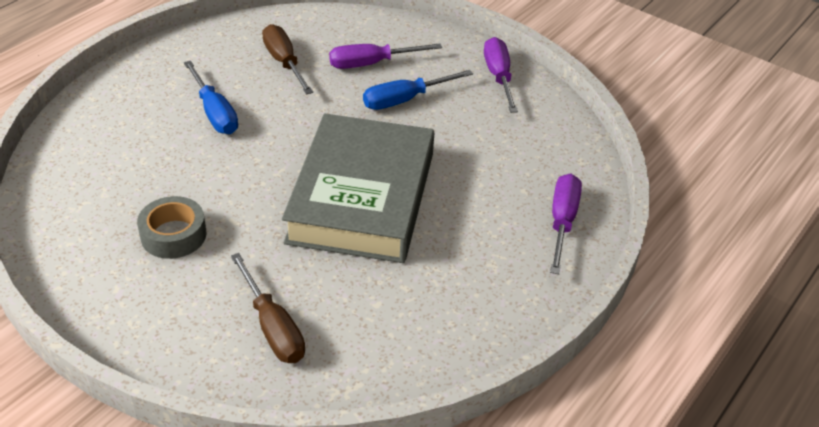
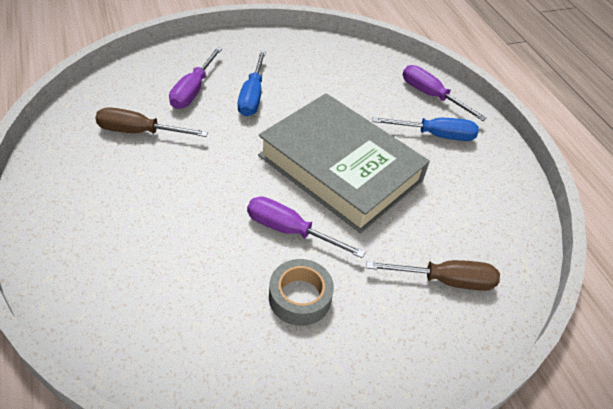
camera: 60 degrees left, 5 degrees up
(215, 113) = (162, 202): blue screwdriver -> blue screwdriver (435, 135)
(498, 77) = (270, 46): purple screwdriver -> purple screwdriver (289, 231)

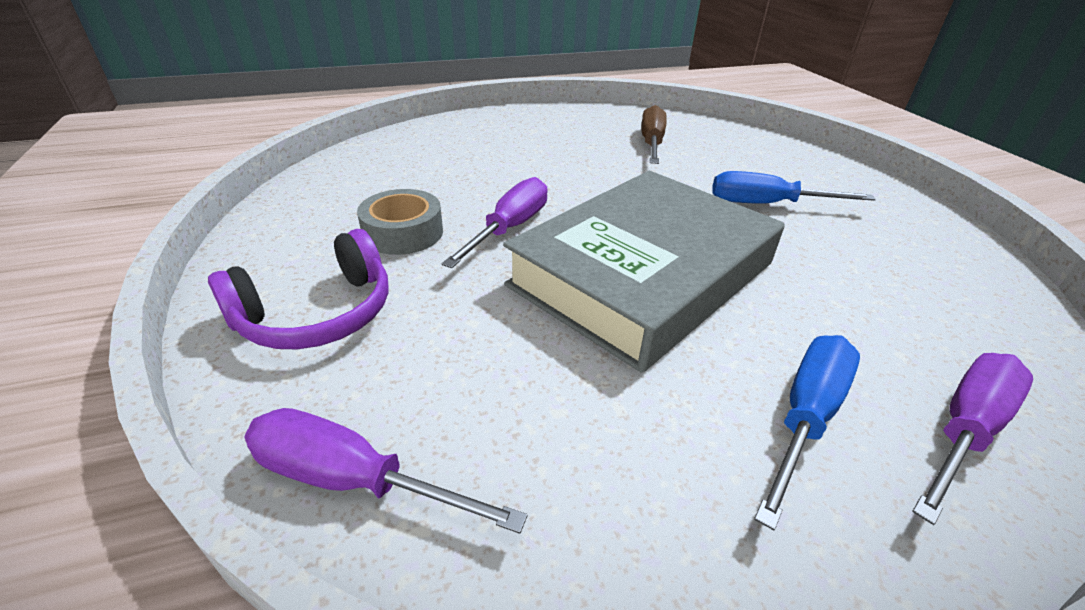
camera: 95 degrees right, 10 degrees down
(193, 90) = (746, 167): purple screwdriver -> purple screwdriver (353, 480)
(405, 331) = (317, 314): none -> purple headphones
(435, 135) = (805, 416): blue screwdriver -> blue screwdriver turned 150 degrees counterclockwise
(445, 280) = (394, 373): brown screwdriver -> none

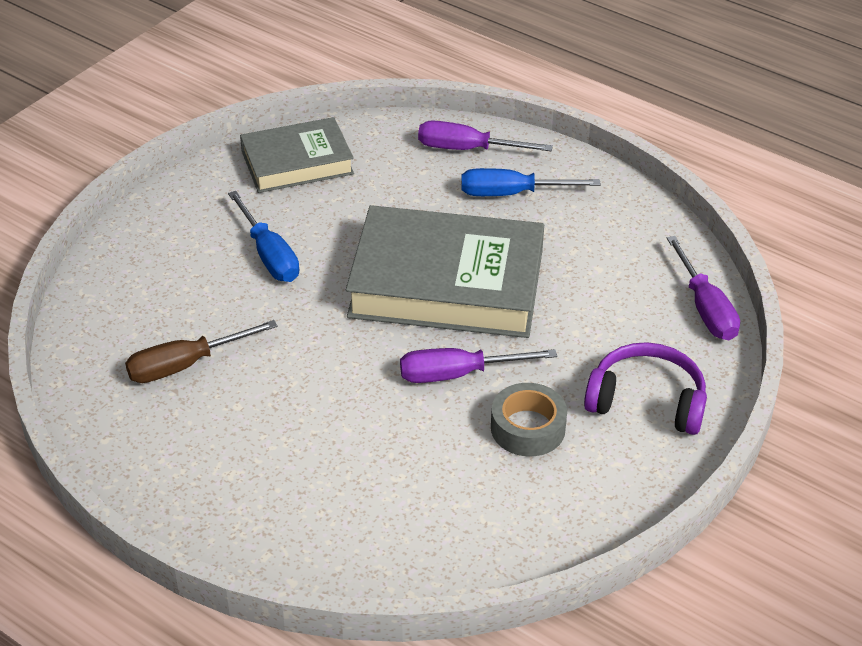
camera: 125 degrees left, 5 degrees up
(946, 268) = (297, 162): none -> grey book

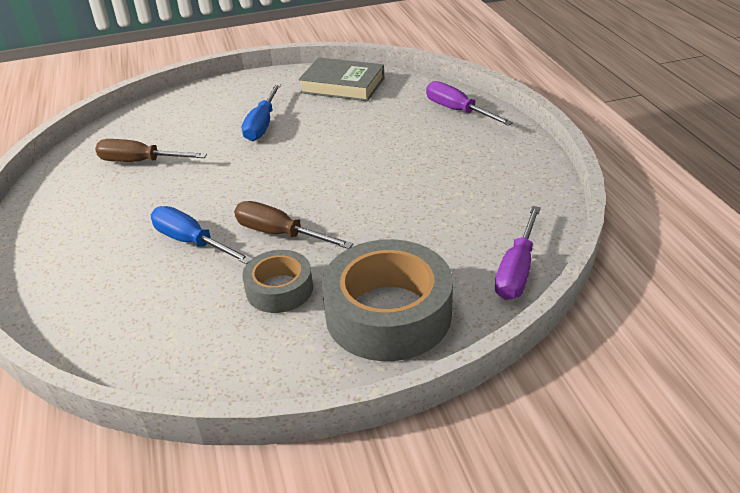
camera: 40 degrees right, 5 degrees down
(446, 283) = (344, 179): grey book -> none
(458, 374) = (280, 234): purple screwdriver -> brown screwdriver
(511, 194) = (456, 144): blue screwdriver -> blue screwdriver (191, 242)
(647, 401) = (388, 314): purple headphones -> grey tape

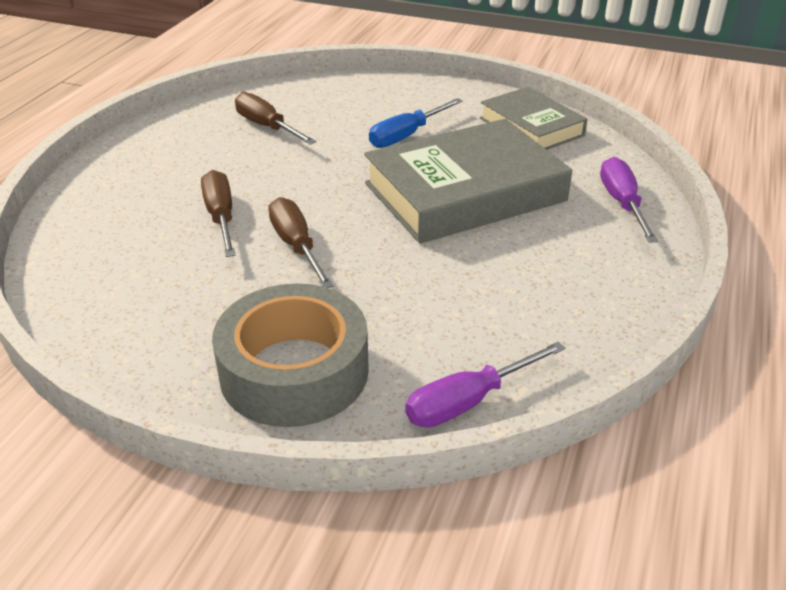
camera: 35 degrees right, 0 degrees up
(191, 242) = (221, 217): blue screwdriver -> brown screwdriver
(279, 289) = (235, 296): grey tape -> none
(352, 145) = (465, 192): none -> grey book

